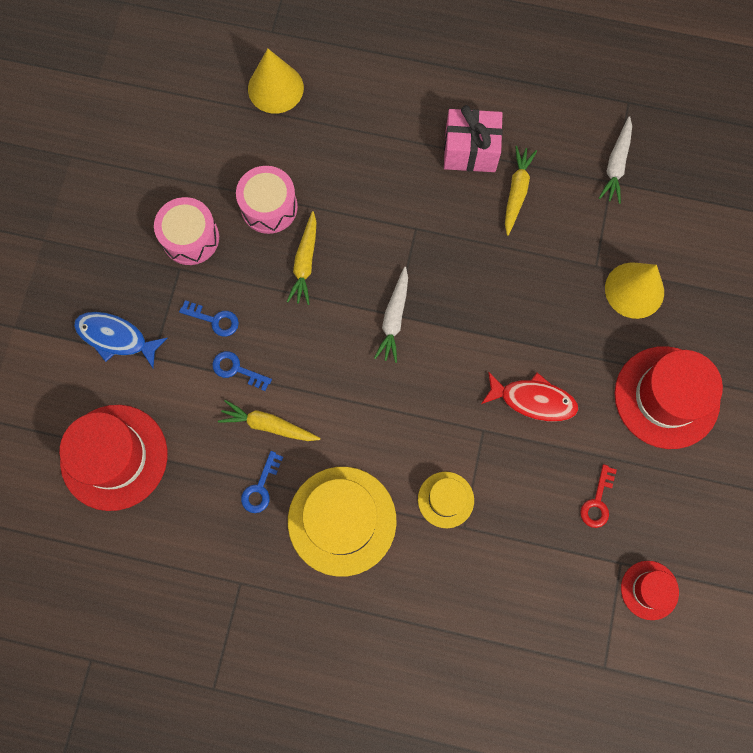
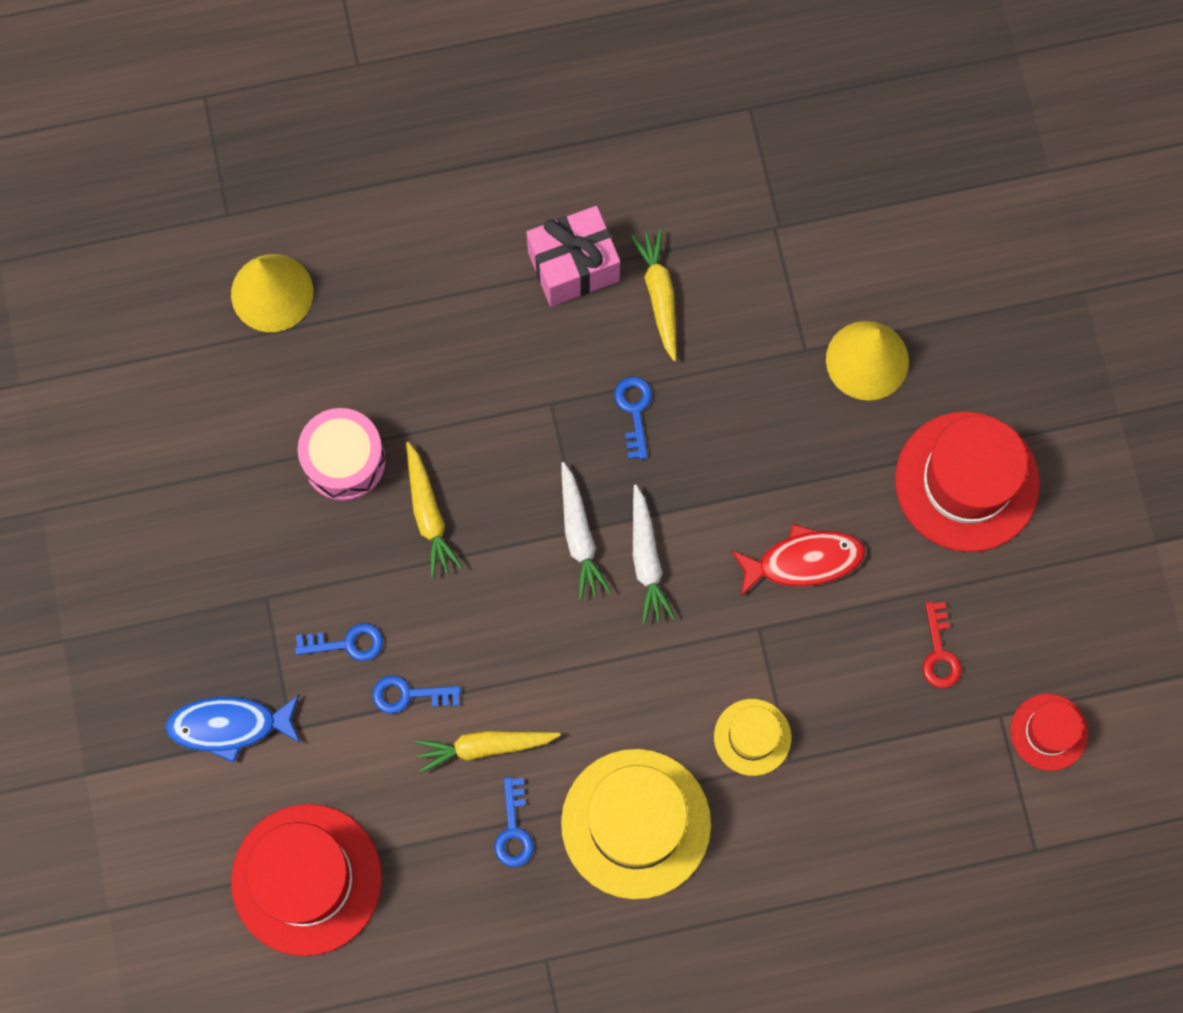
camera: 25 degrees left, 0 degrees up
(190, 238) = (260, 549): pink drum -> none
(466, 256) = (634, 411): none -> blue key
(616, 165) = (771, 201): white carrot -> white carrot (646, 559)

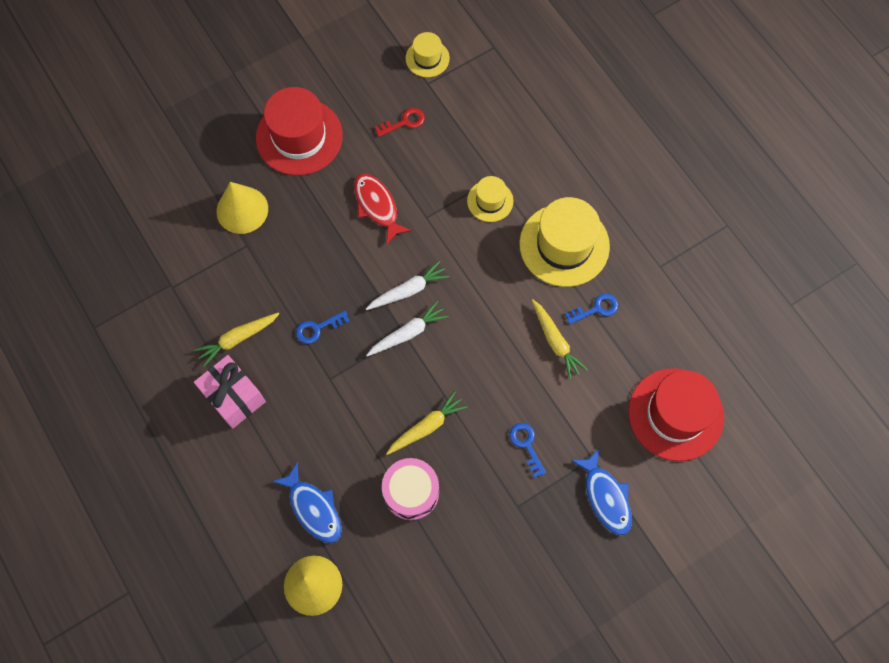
camera: 110 degrees left, 5 degrees down
(374, 324) = (313, 508): none -> blue fish
(408, 695) = (543, 396): blue key -> none
(1048, 732) = (427, 58): red hat -> yellow hat

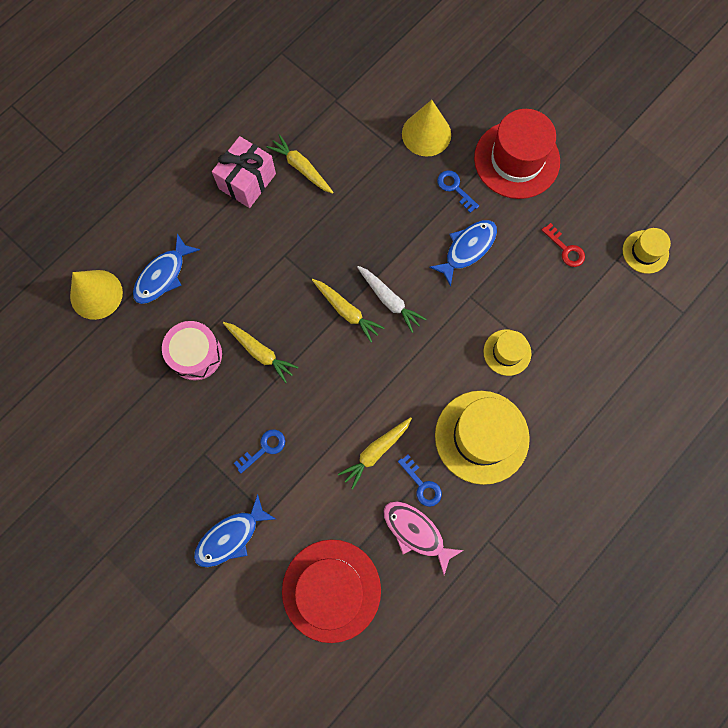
camera: 75 degrees right, 5 degrees up
(318, 328) = (329, 231): blue key -> blue key (454, 188)
(377, 206) = (467, 249): red fish -> blue fish
(408, 333) = (346, 311): white carrot -> yellow carrot
(639, 325) = (416, 532): none -> pink fish

